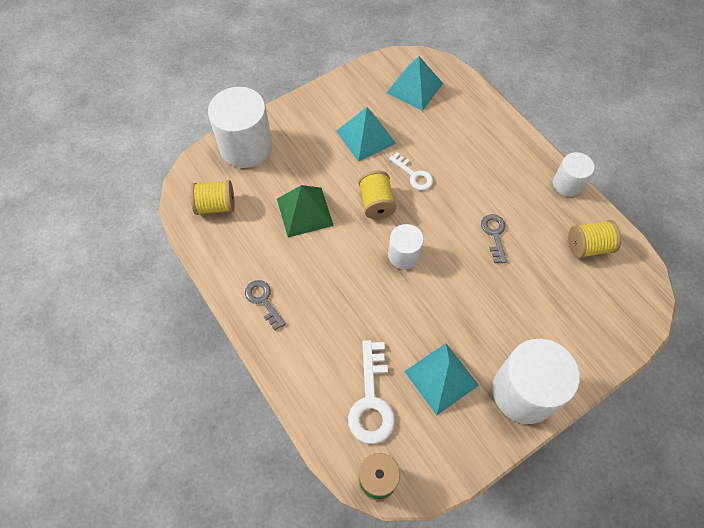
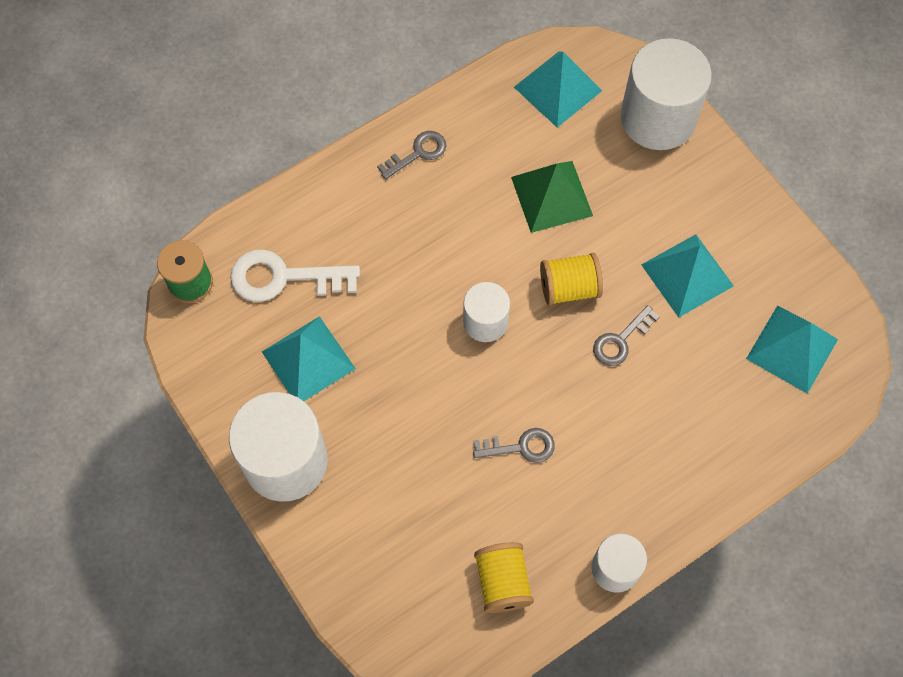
camera: 90 degrees right, 5 degrees up
(215, 206) = (557, 89): yellow spool -> turquoise pyramid
(414, 175) = (620, 340): white key -> grey key

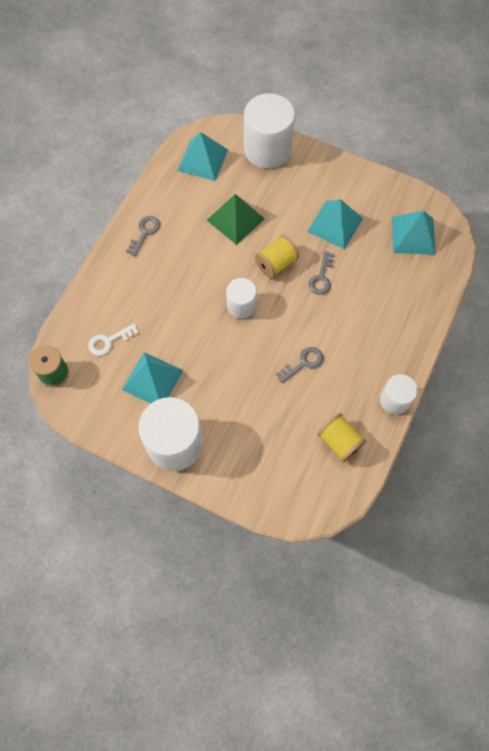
camera: 30 degrees left, 0 degrees up
(283, 277) = (109, 341): white key -> white key, size x0.60

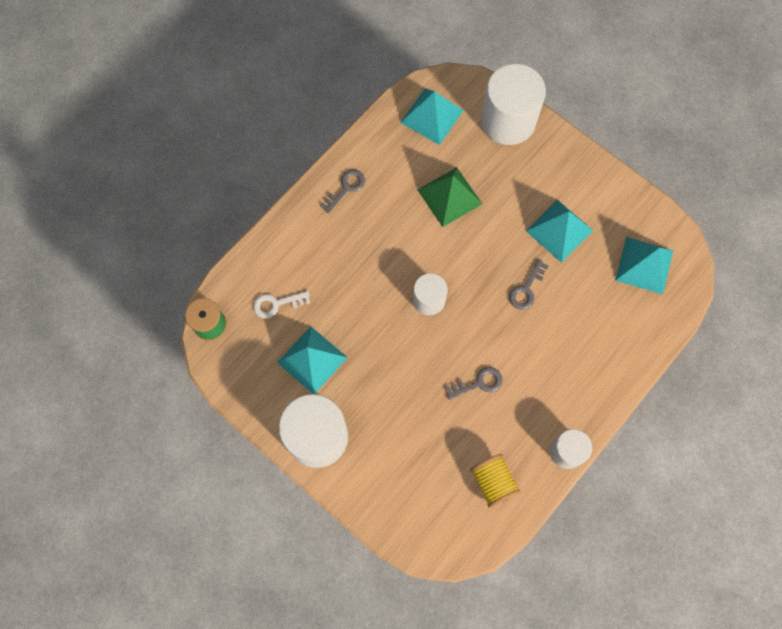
camera: 15 degrees right, 5 degrees up
(276, 264) = (480, 260): yellow spool -> none

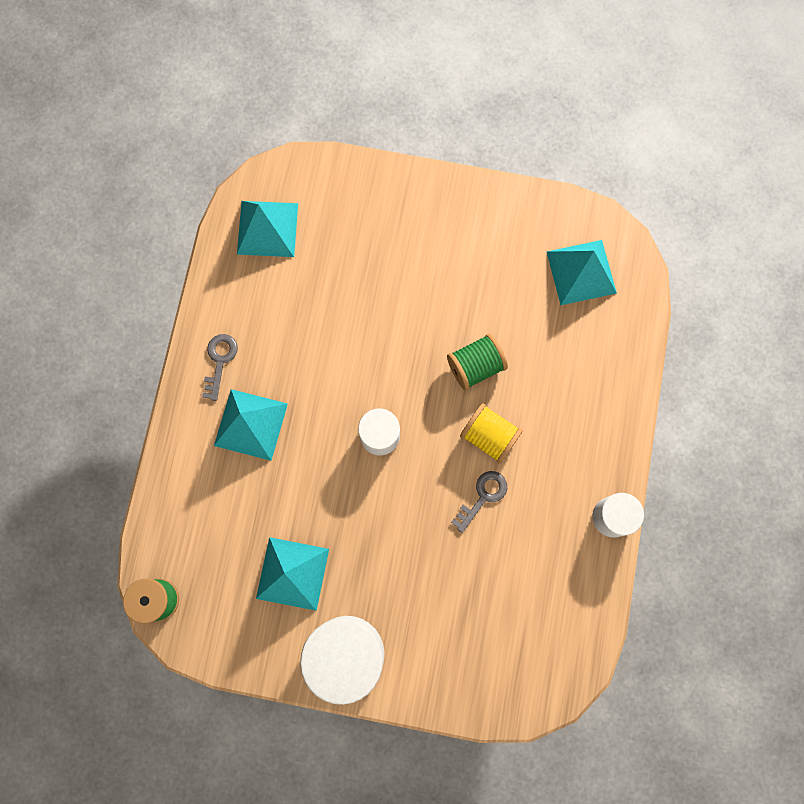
camera: 30 degrees left, 5 degrees up
(276, 304) = (218, 534): white key -> none
(449, 196) = (337, 309): green pyramid -> none
(493, 482) = (556, 593): yellow spool -> yellow spool (489, 436)
(508, 121) = (352, 189): white cylinder -> none
(526, 289) = (475, 366): grey key -> green spool
(559, 230) = (474, 283): turquoise pyramid -> turquoise pyramid (250, 424)

